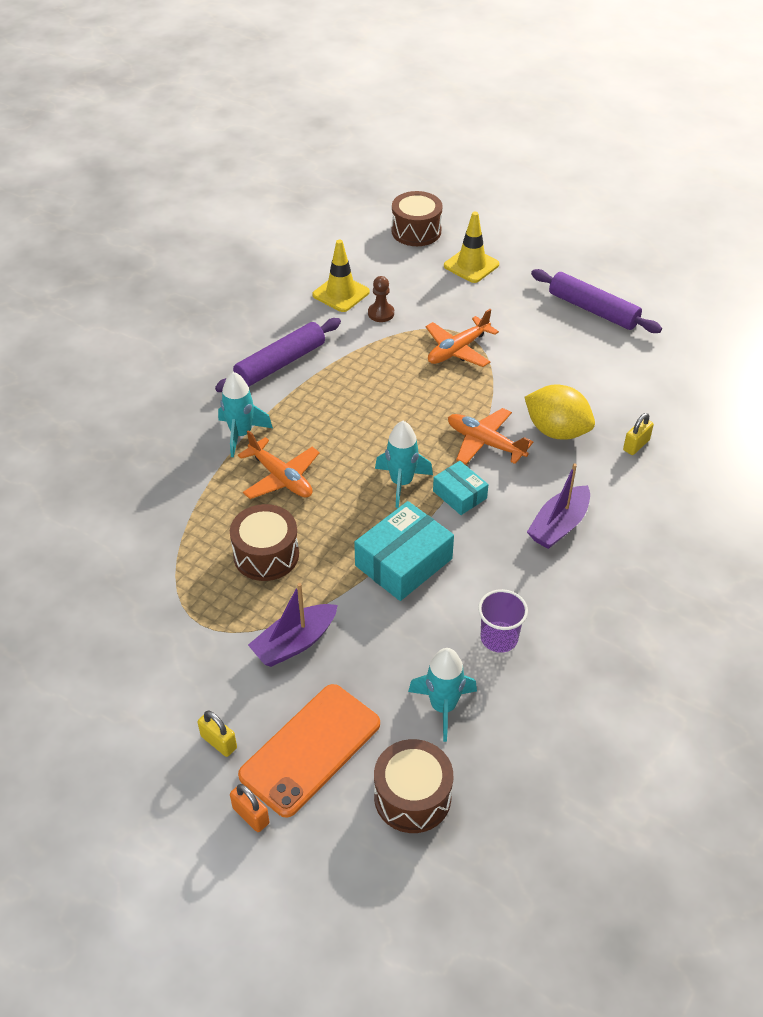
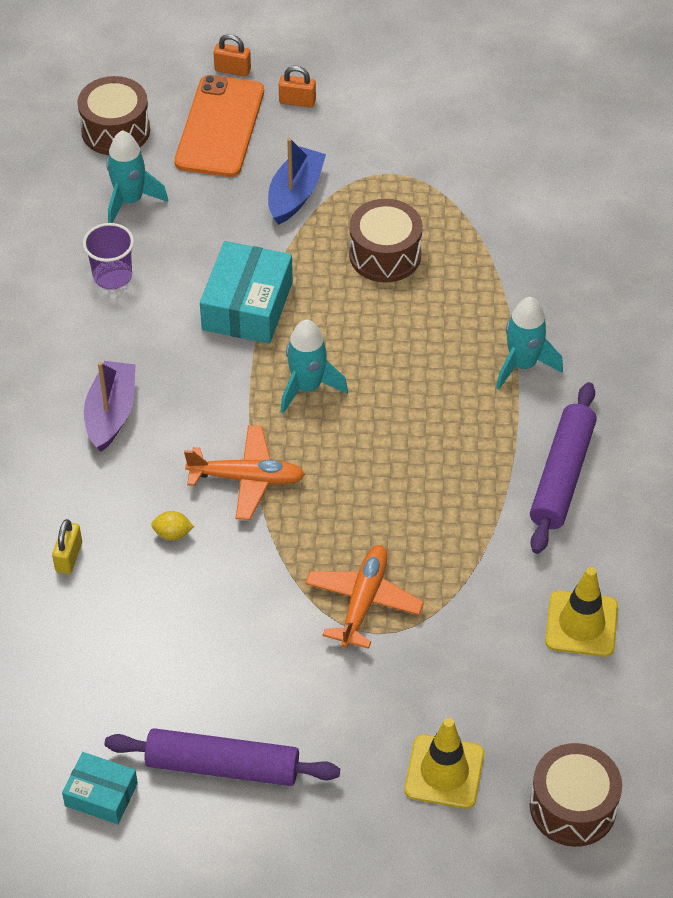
camera: 150 degrees right, 5 degrees up
(219, 742) = (297, 101): yellow padlock -> orange padlock
(281, 478) = (437, 336): orange plane -> none
(294, 643) = (295, 194): purple boat -> blue boat
(381, 313) = (503, 615): brown pawn -> none
(459, 495) = (236, 402): turquoise box -> turquoise box (101, 794)
(556, 431) = (172, 534): yellow lemon -> yellow lemon, size x0.42

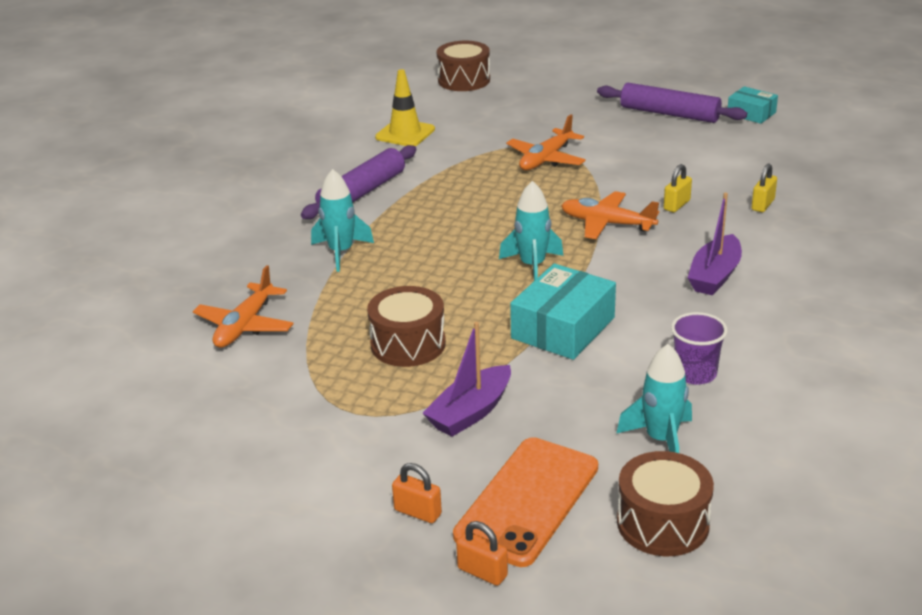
camera: 160 degrees left, 20 degrees down
(172, 534) = (676, 205): yellow lemon -> yellow padlock
(295, 194) = (470, 412): blue boat -> purple boat
(444, 772) = (531, 97): yellow traffic cone -> none
(551, 244) = (245, 326): none -> orange plane

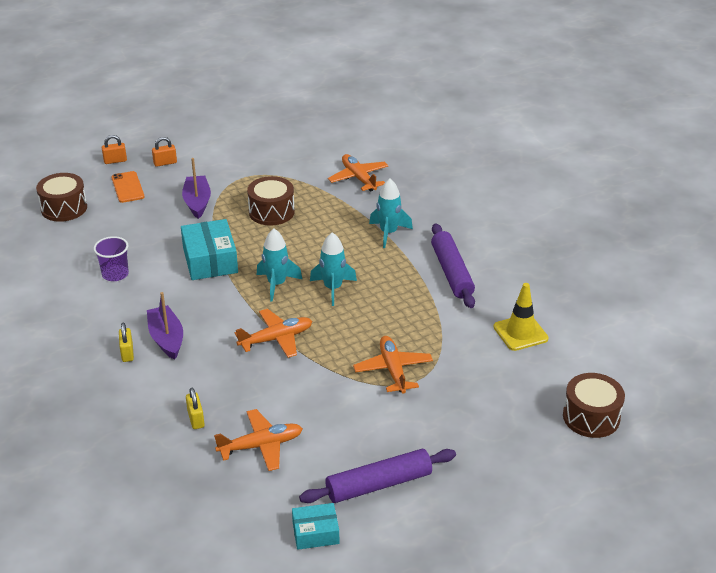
camera: 130 degrees right, 5 degrees up
(528, 501) = (127, 187): orange phone -> orange phone, size x0.59
(661, 440) = (98, 236): turquoise rocket -> turquoise rocket (333, 288)
(676, 205) = (252, 382): yellow padlock -> yellow padlock (127, 353)
(727, 166) = (261, 445): none -> orange plane

